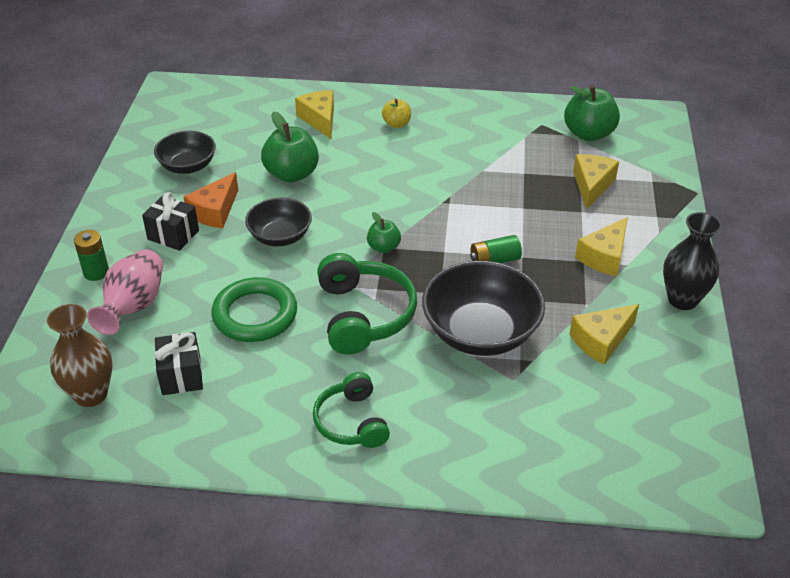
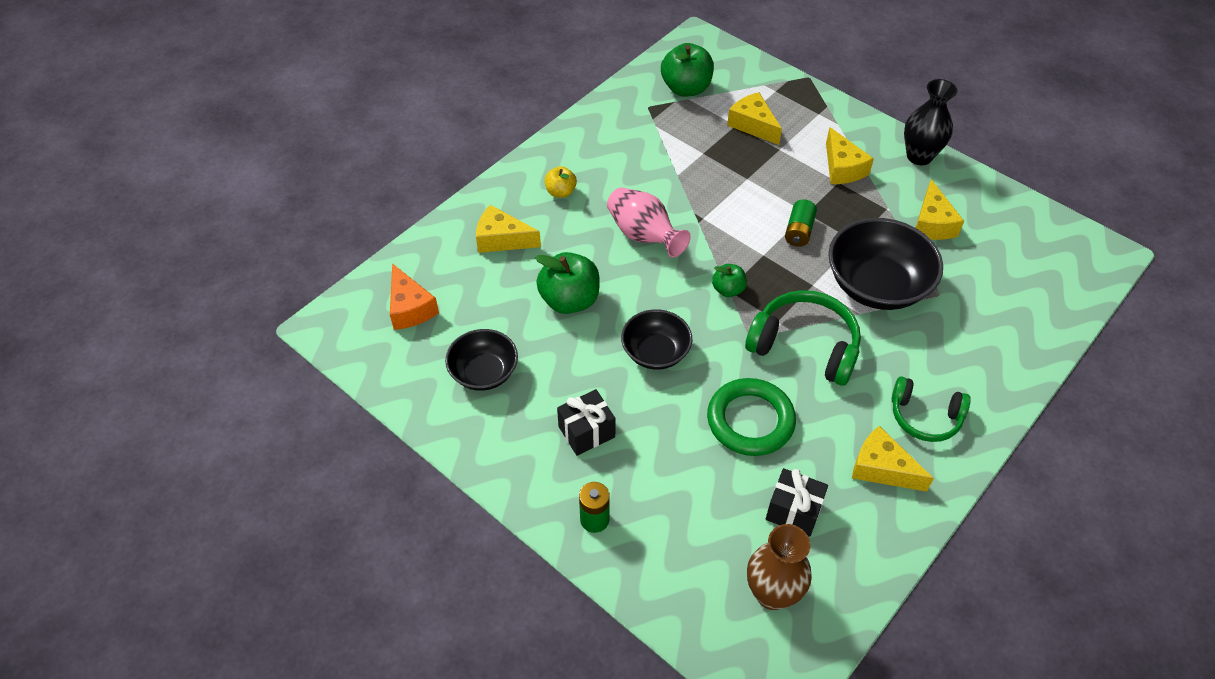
camera: 55 degrees left, 10 degrees up
(134, 306) = (671, 509): pink vase -> pink vase (644, 235)
(215, 211) = (577, 383): orange cheese -> orange cheese (410, 308)
(268, 414) = (882, 468): none -> yellow cheese

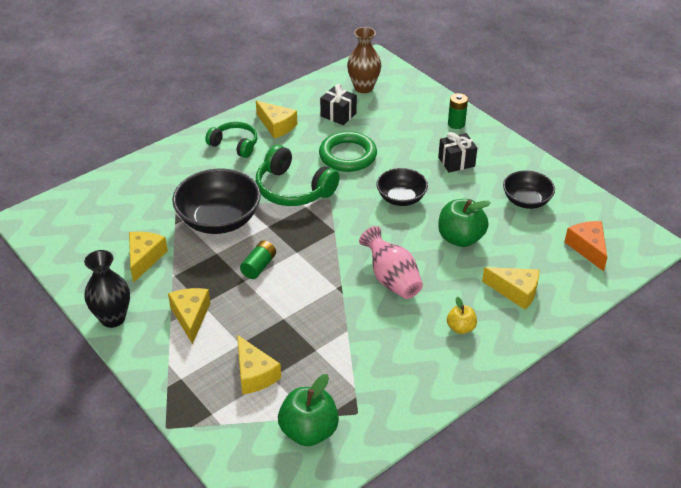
camera: 170 degrees left, 10 degrees down
(728, 290) = (335, 231): green apple -> none

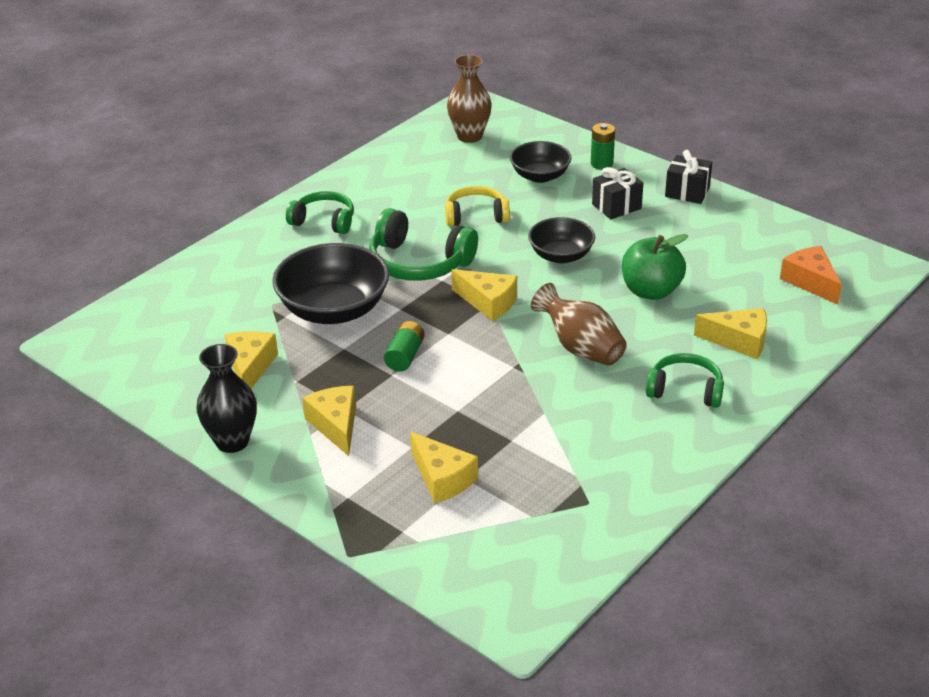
camera: 10 degrees left, 5 degrees down
(276, 126) = (371, 193): yellow cheese -> yellow cheese (488, 302)
(309, 431) = (534, 532): green apple -> none
(338, 115) = (447, 171): black gift -> black gift (687, 192)
(348, 155) = (476, 216): green ring -> yellow headphones
(391, 279) = (580, 348): pink vase -> brown vase
(460, 328) = (685, 390): yellow apple -> green headphones
(526, 201) = (718, 239): black bowl -> black bowl (540, 176)

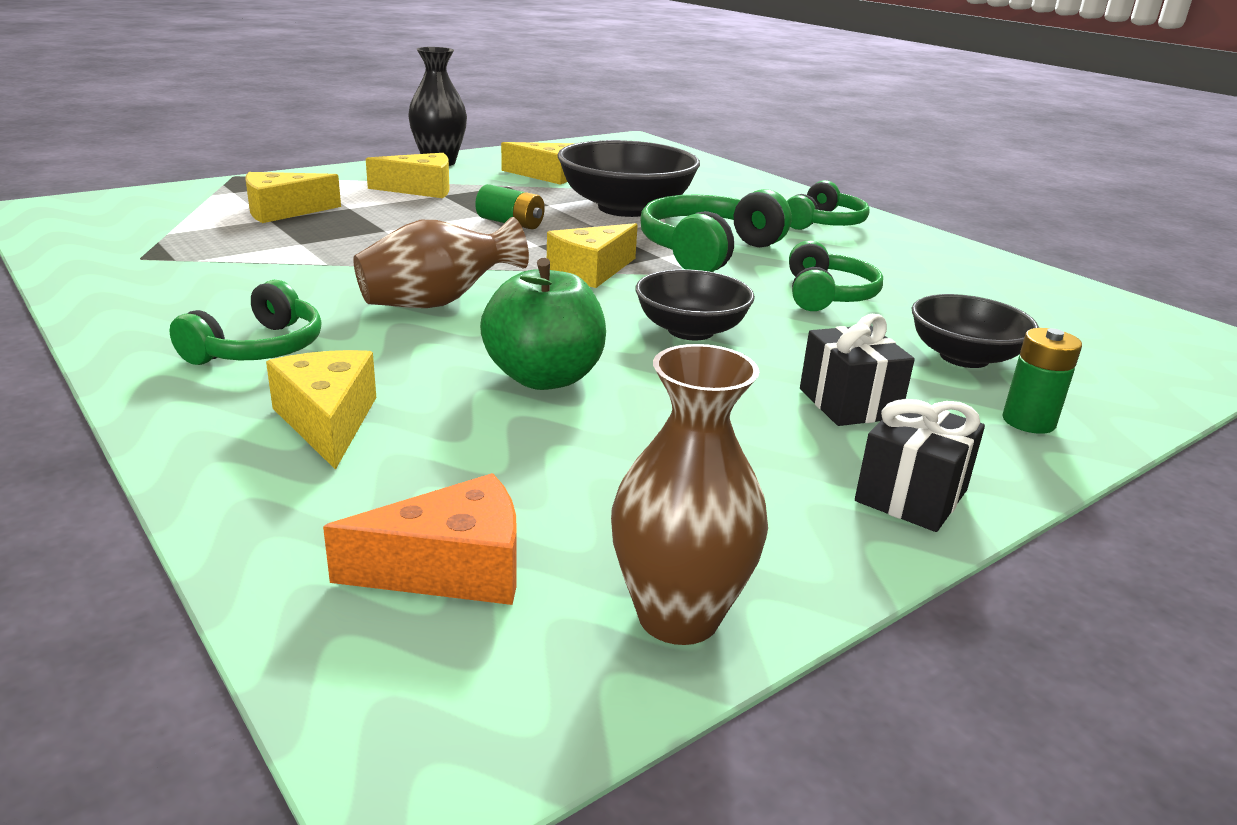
camera: 100 degrees right, 10 degrees down
(469, 136) = (1099, 326): brown vase -> brown vase (678, 616)
(476, 216) = (827, 295): yellow headphones -> green headphones
(739, 341) = (328, 421): yellow cheese -> yellow cheese turned 135 degrees clockwise

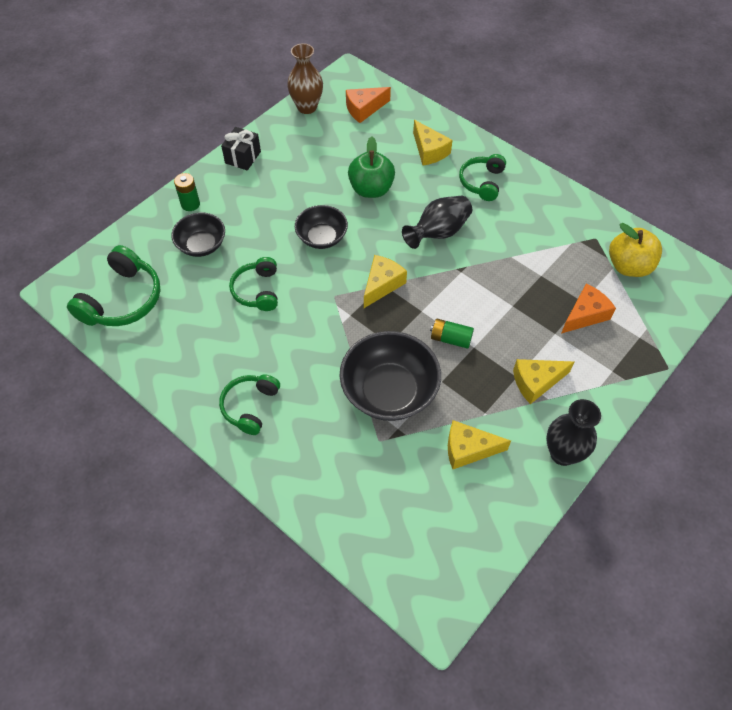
camera: 170 degrees right, 30 degrees up
(138, 230) = (628, 266): none -> yellow apple
(283, 211) = (585, 315): yellow cheese -> orange cheese
(437, 303) = (438, 232): brown vase -> black vase
(708, 251) = (324, 331): green headphones -> green headphones (122, 300)
(849, 403) = (256, 200): black gift -> none

